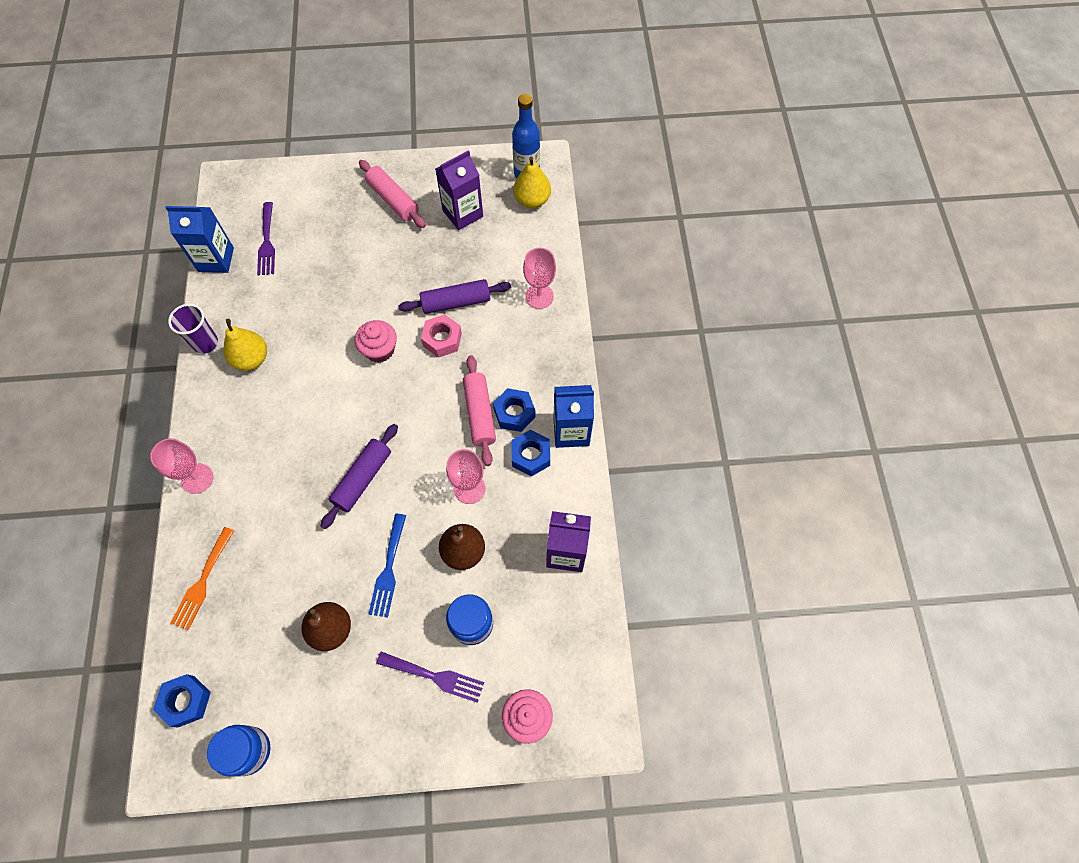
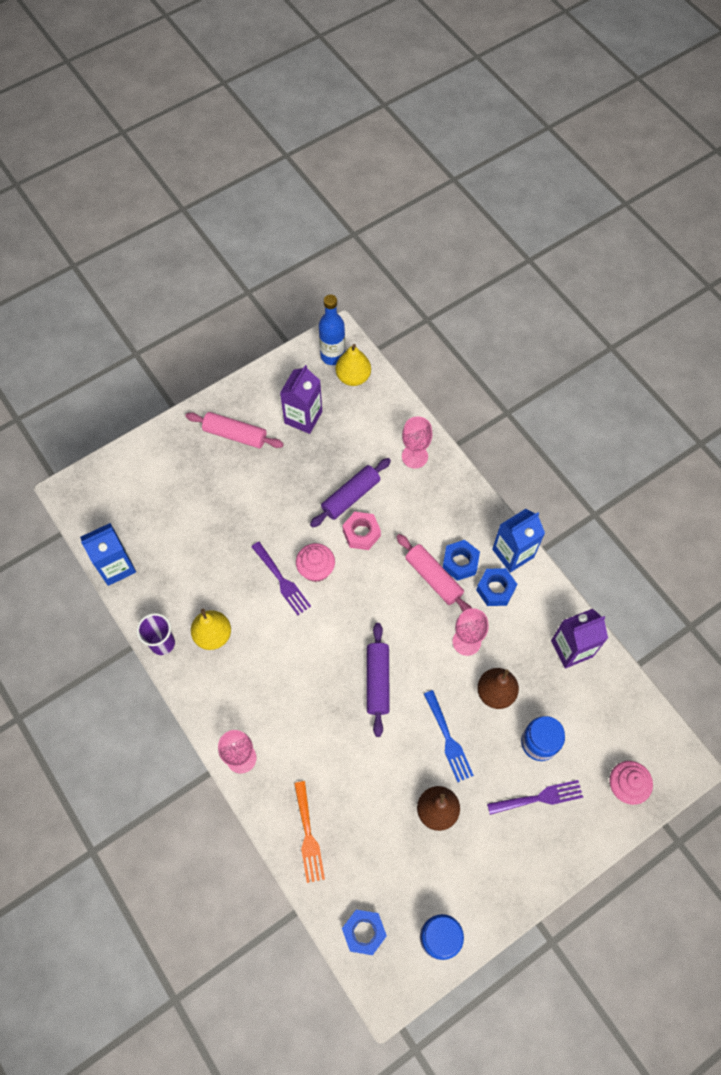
camera: 30 degrees left, 0 degrees up
(267, 242) = (151, 528): purple fork -> purple fork (282, 581)

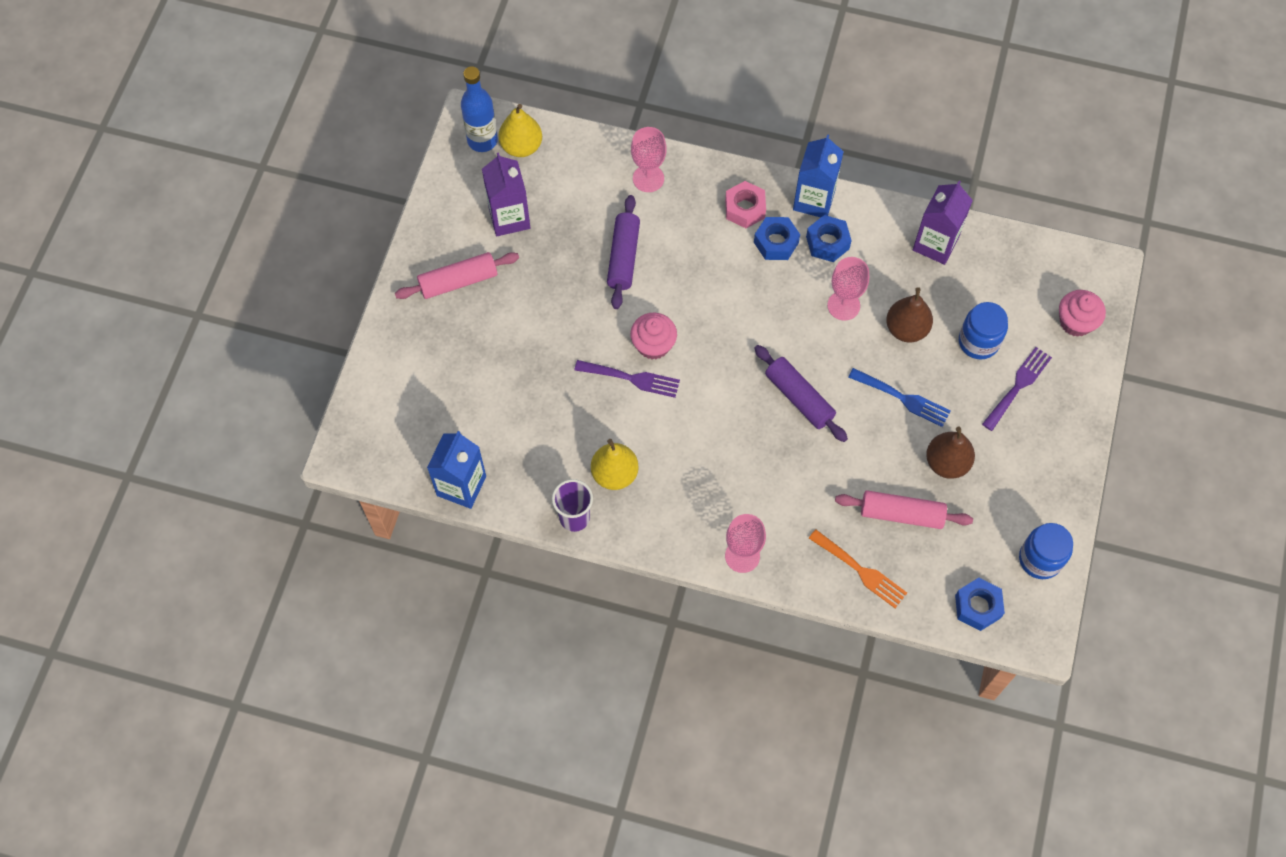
camera: 40 degrees left, 0 degrees up
(361, 533) = (664, 283): pink nut -> pink nut (745, 209)
(433, 578) = (765, 273): pink rolling pin -> pink rolling pin (901, 514)

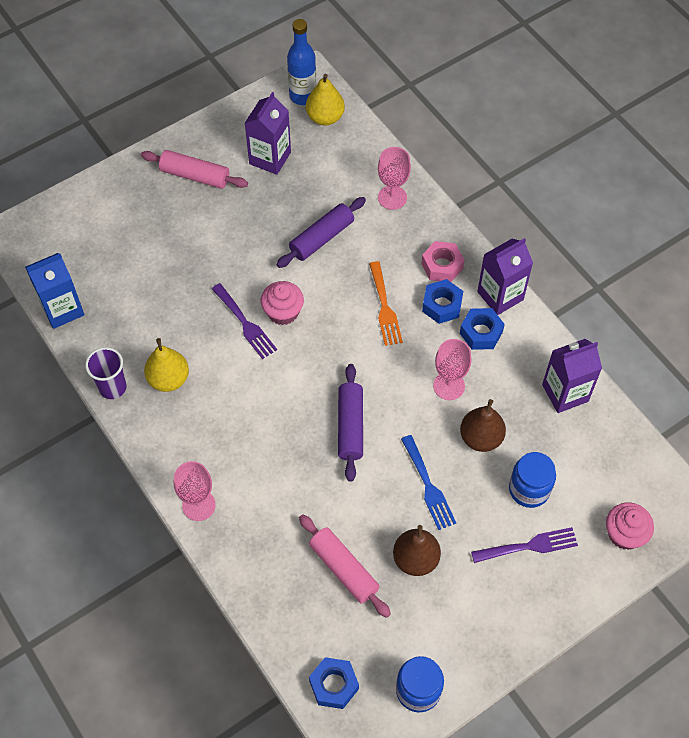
camera: 40 degrees right, 5 degrees down
(814, 200) = (500, 296): blue carton -> purple carton
(861, 571) = (272, 585): orange fork -> orange fork (385, 307)

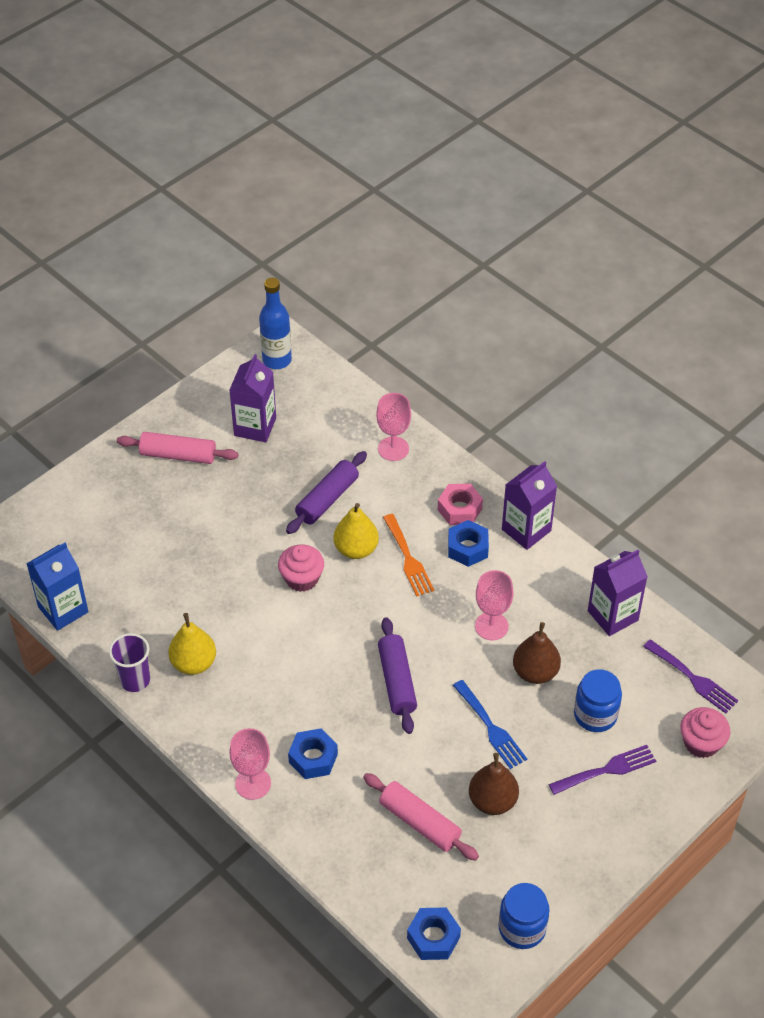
camera: 10 degrees left, 10 degrees down
(245, 324) = (264, 596): purple fork -> purple fork (693, 678)
(325, 117) = (305, 378): yellow pear -> yellow pear (356, 549)
(481, 333) = (514, 569): blue nut -> blue nut (313, 758)

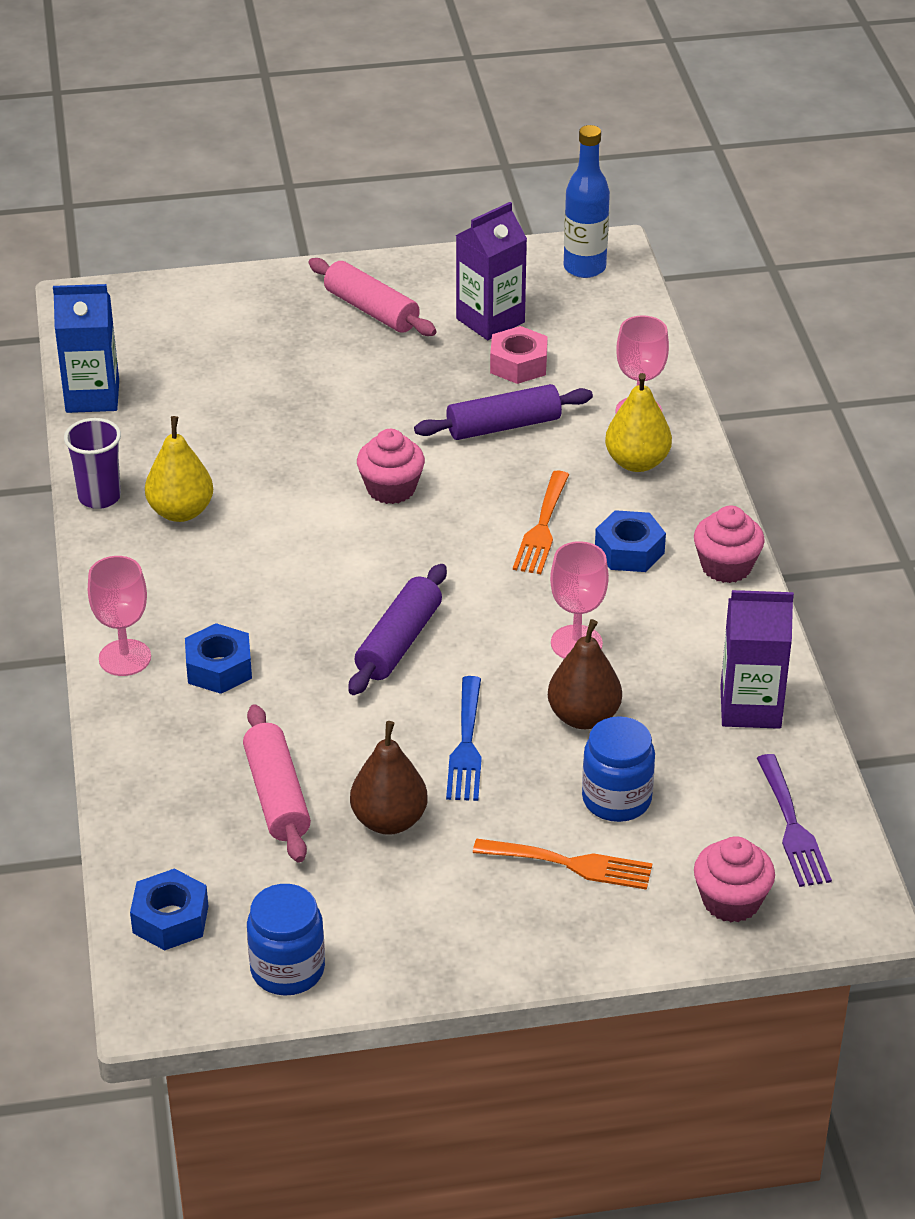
camera: 35 degrees right, 10 degrees down
(356, 549) = (487, 490): yellow pear -> yellow pear (637, 462)
(459, 509) = (660, 507): pink nut -> pink nut (518, 364)
(526, 530) = (726, 566): purple carton -> pink cupcake
(607, 770) = (571, 864): purple fork -> orange fork

